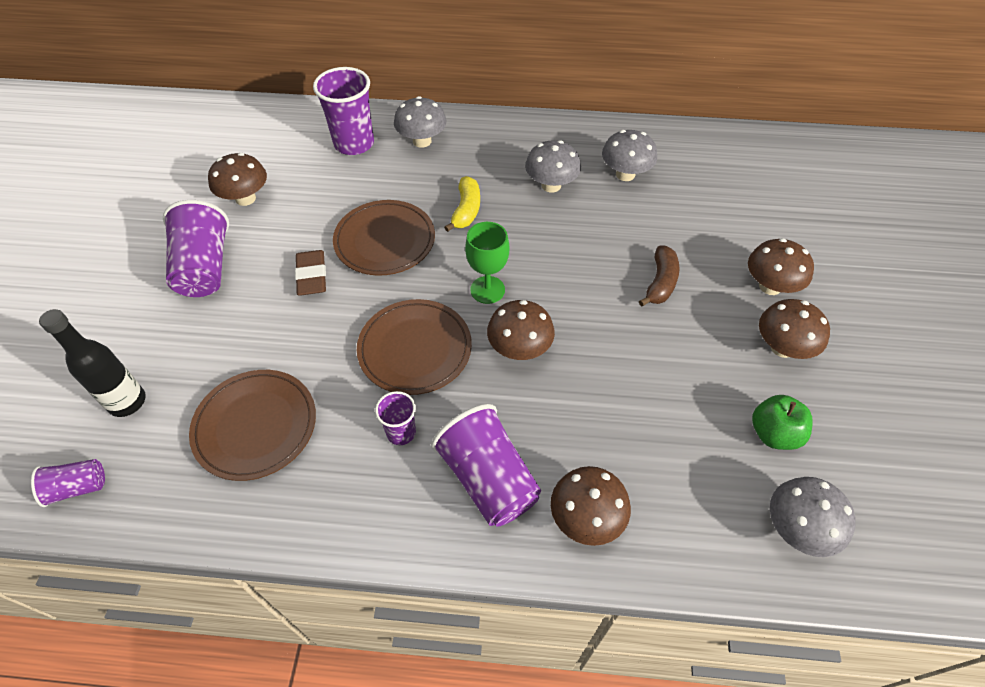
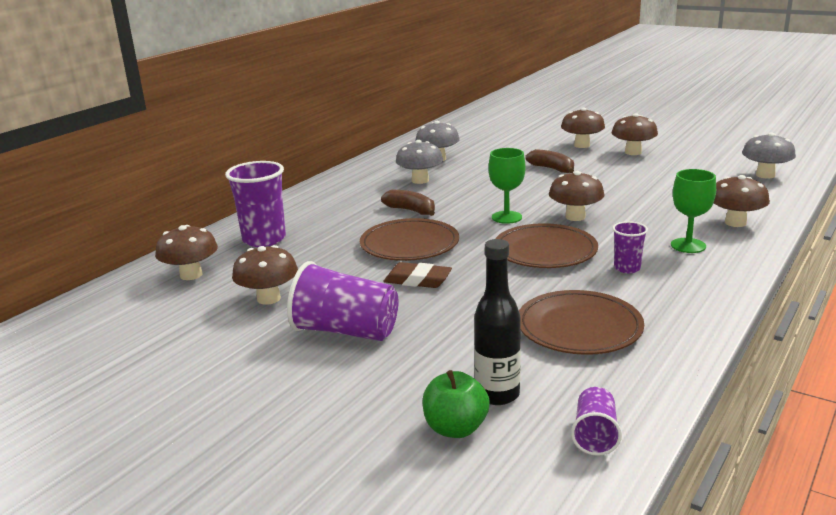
camera: 60 degrees left, 30 degrees down
(271, 136) = (191, 275): none -> brown mushroom
(422, 141) = (304, 213): grey mushroom -> none
(466, 210) = (411, 210): yellow banana -> brown banana
(488, 479) = (688, 245): purple cup -> green goblet
(773, 434) = (696, 167): green apple -> green apple (455, 428)

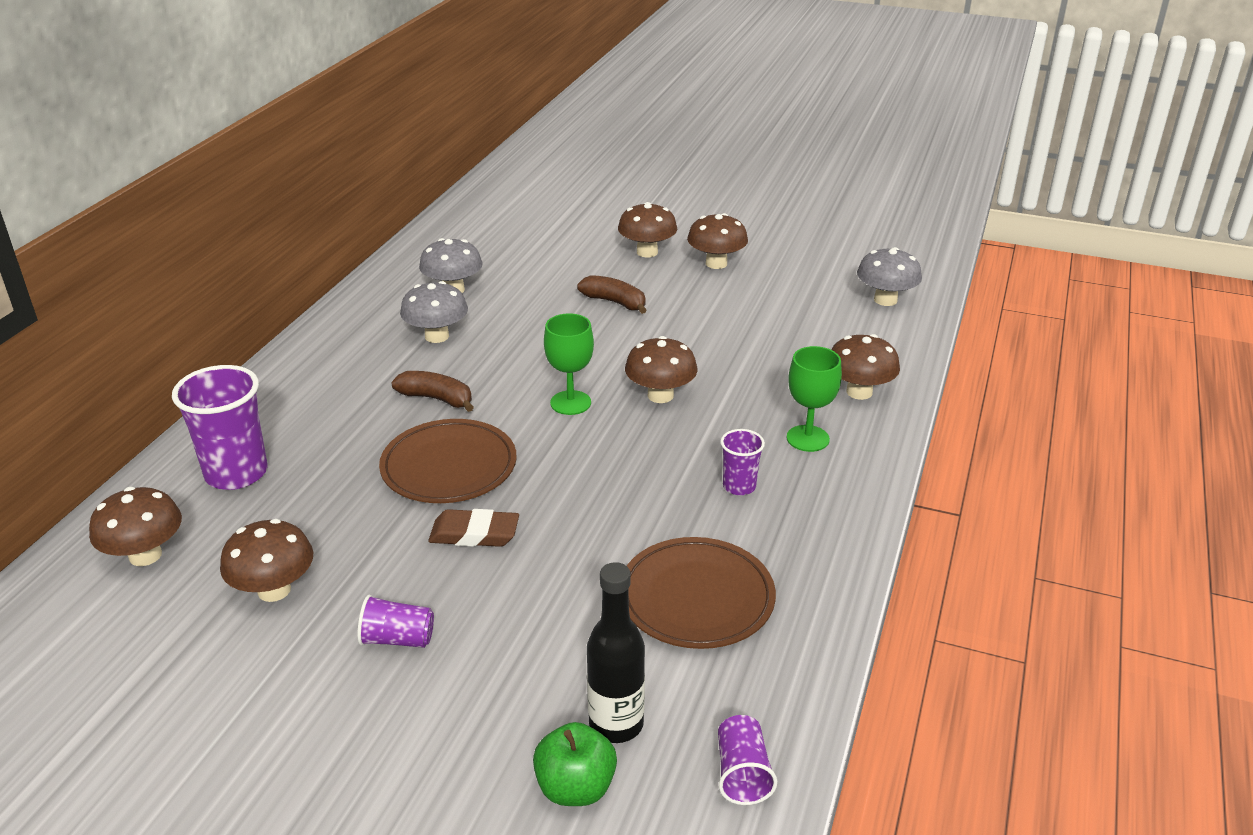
camera: 15 degrees left, 10 degrees up
(345, 331) = (397, 639): purple cup -> purple cup, size x0.53
(545, 251) = (632, 463): brown plate -> none

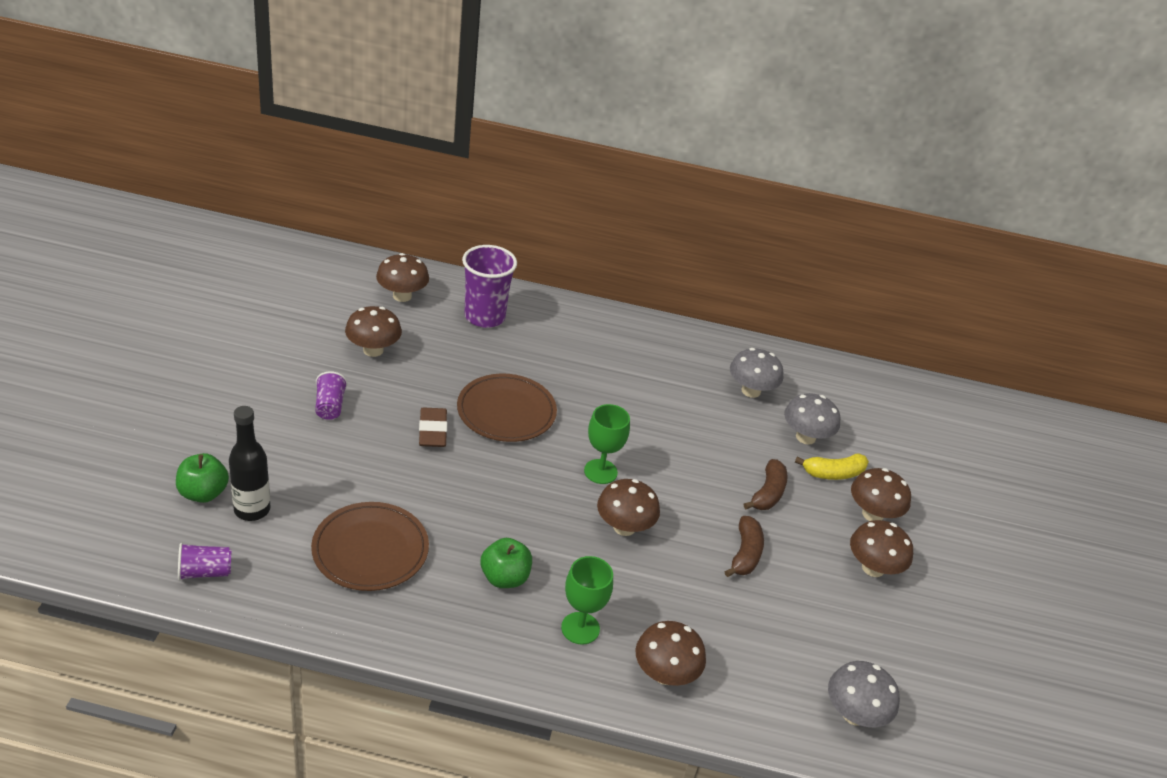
camera: 75 degrees right, 5 degrees up
(437, 336) = (675, 389): grey mushroom -> grey mushroom (805, 437)
(437, 399) = (589, 397): brown banana -> brown banana (745, 554)
(589, 263) = (833, 473): none -> yellow banana
(739, 486) = (504, 578): purple cup -> green apple

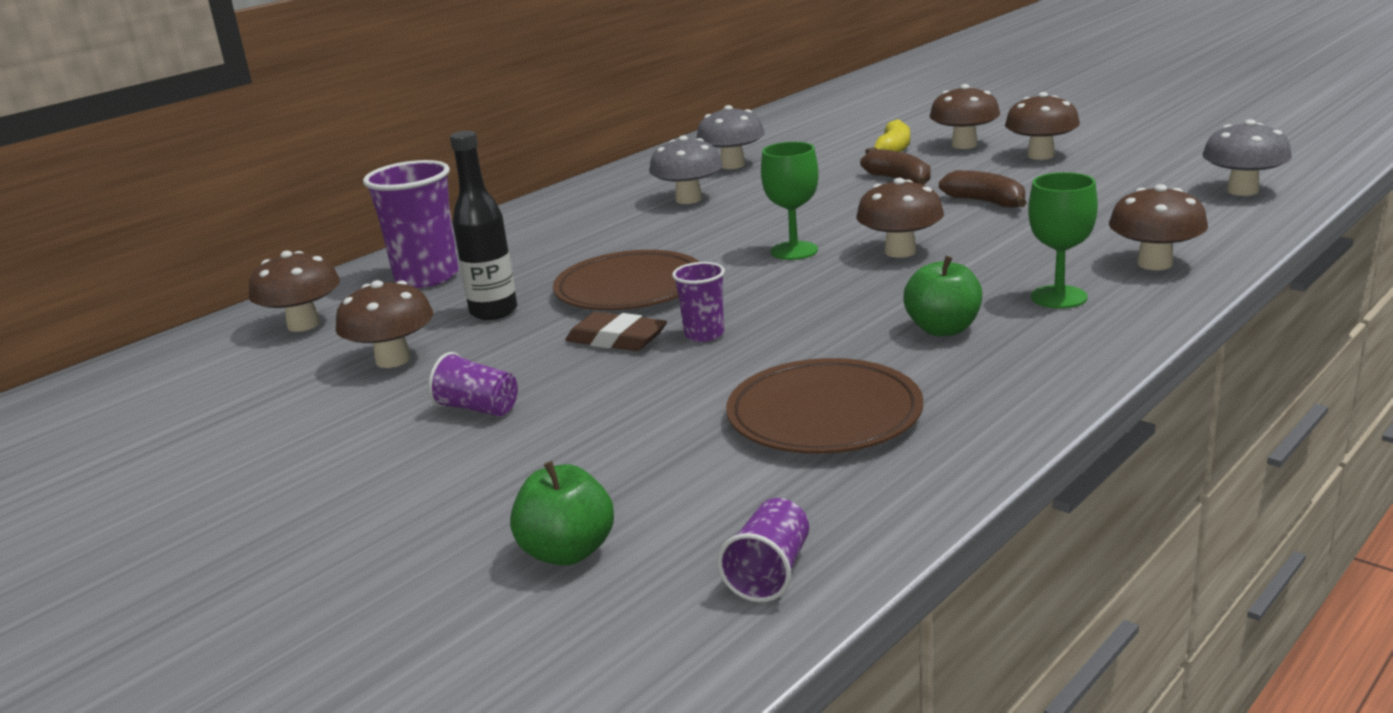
camera: 50 degrees left, 15 degrees down
(252, 510) = (652, 506): black bottle -> black bottle (493, 312)
(454, 467) = (704, 334): none -> purple cup
(805, 437) = (828, 154): grey mushroom -> grey mushroom (688, 199)

